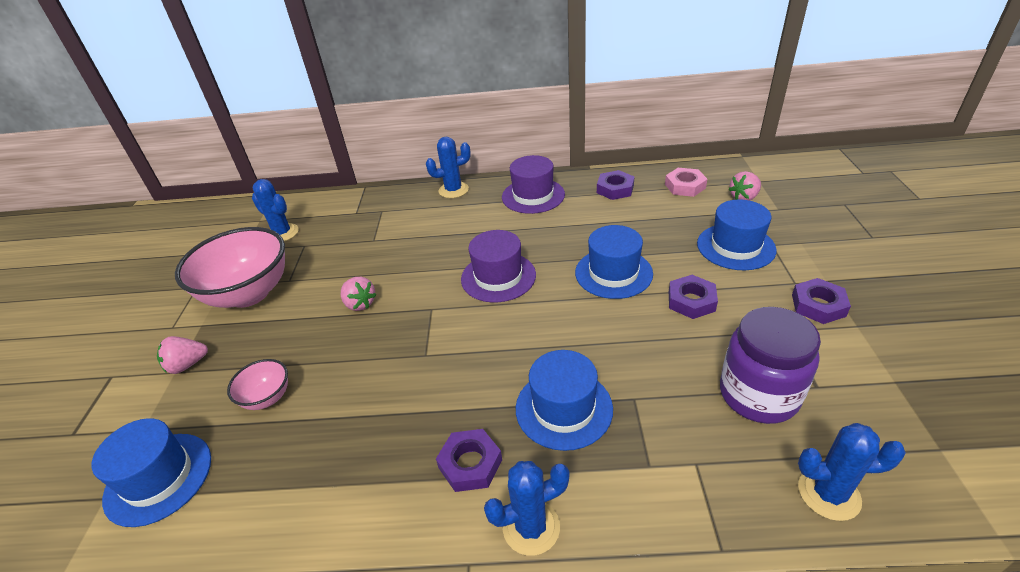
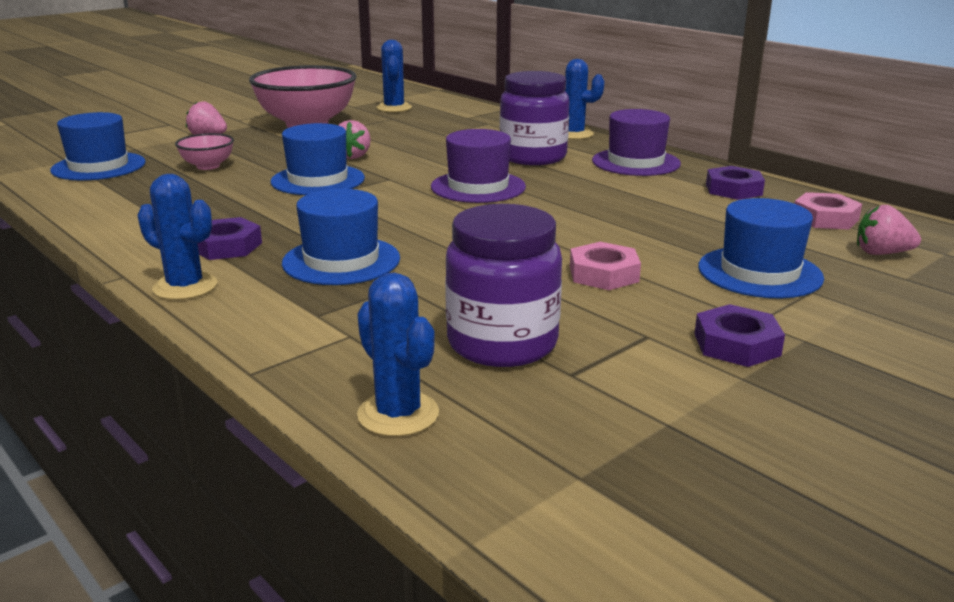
camera: 45 degrees right, 15 degrees down
(473, 227) = (533, 157): none -> purple jar
(613, 273) = (578, 228): blue hat -> blue hat (318, 180)
(691, 301) = (603, 274): purple nut -> pink nut

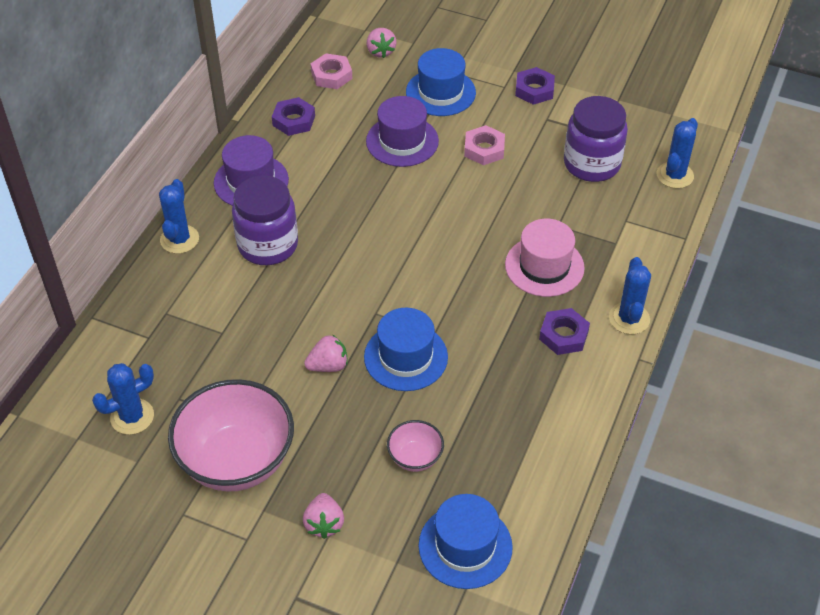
camera: 115 degrees left, 25 degrees up
(341, 261) = (544, 266): blue hat -> pink hat
(478, 187) = (365, 252): purple hat -> purple hat (402, 141)

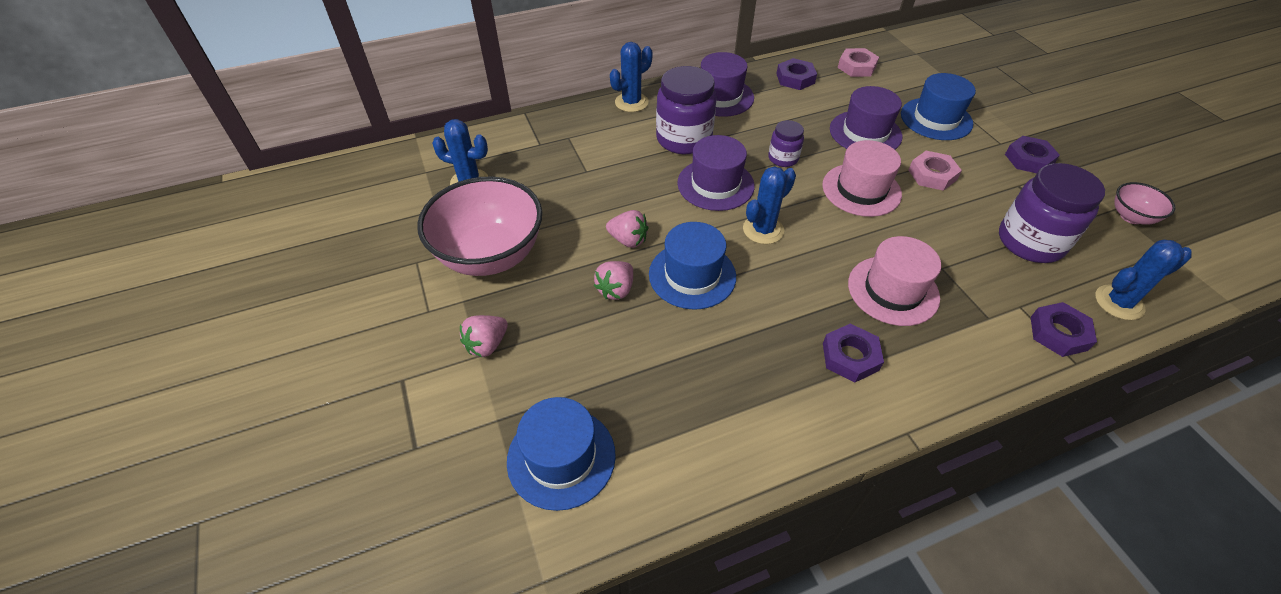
camera: 45 degrees right, 0 degrees up
(340, 269) = (715, 184): none -> purple hat
(365, 209) = (783, 158): none -> purple jar
(380, 51) = (914, 71): pink strawberry -> pink strawberry (616, 290)
(415, 458) = (609, 353): pink bowl -> pink bowl (1131, 217)
(449, 197) = (861, 190): none -> pink hat
(629, 318) = (935, 390): blue cactus -> blue cactus (763, 230)
(661, 224) = (1058, 333): none -> purple nut

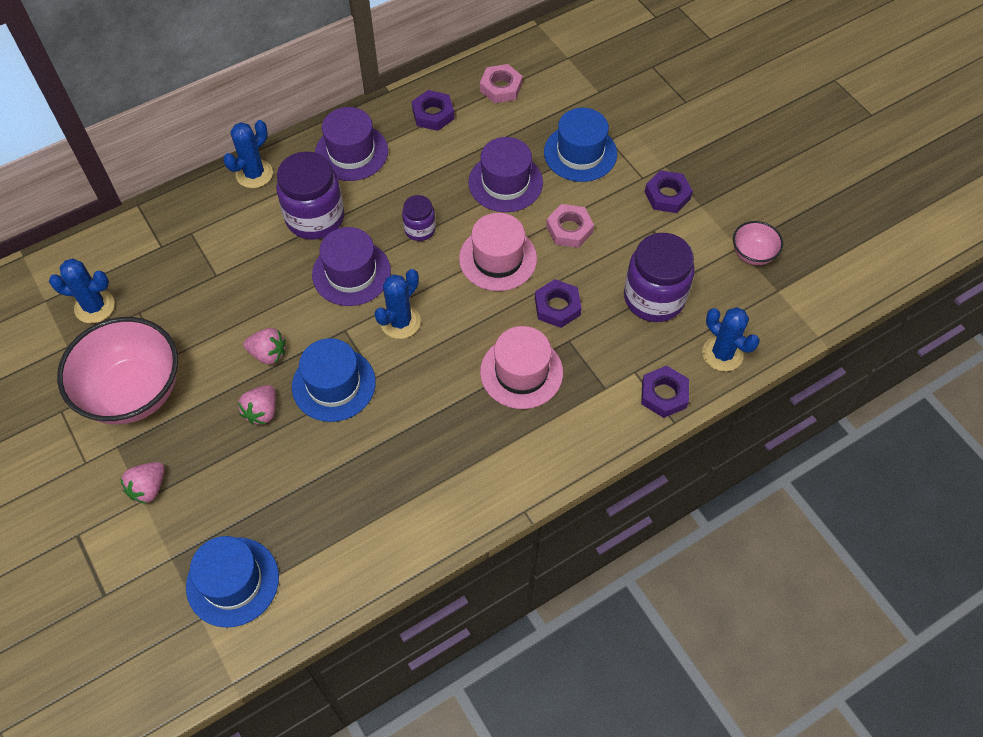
camera: 10 degrees left, 10 degrees up
(850, 357) = (479, 447): purple nut -> purple nut (557, 306)
(1119, 302) = (722, 354): blue cactus -> blue cactus turned 75 degrees clockwise

